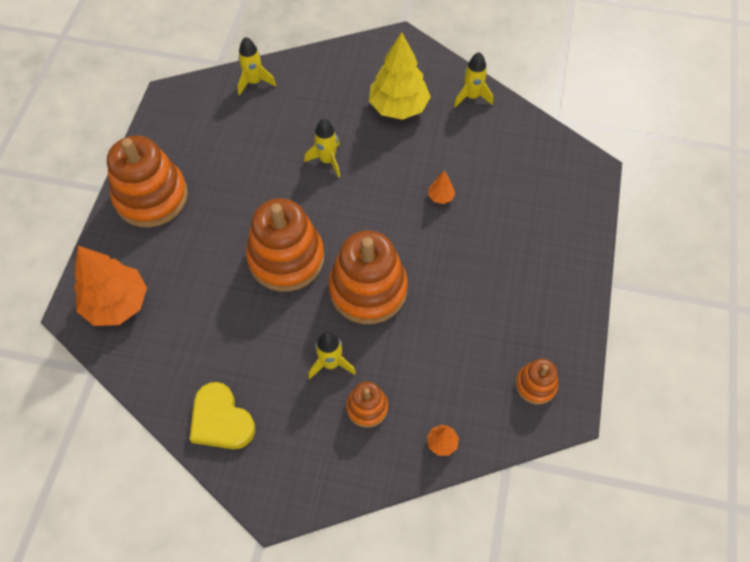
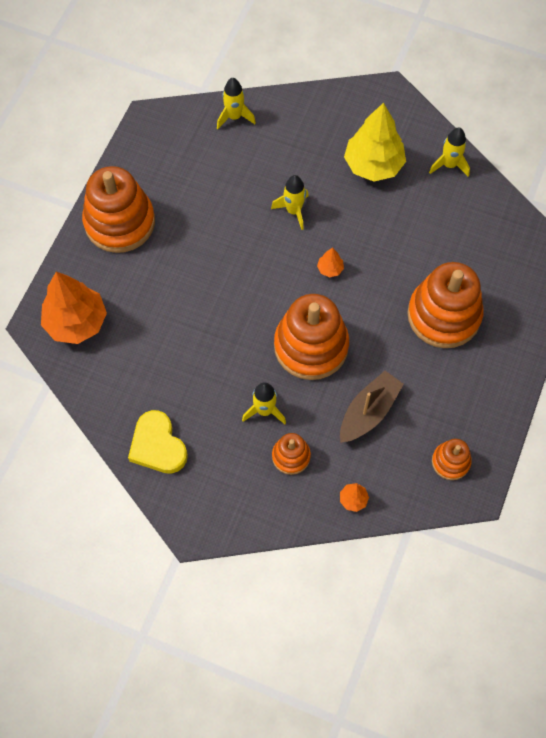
camera: 10 degrees right, 5 degrees up
(286, 258) = (239, 303): orange stacking toy -> orange stacking toy (444, 315)
(440, 197) = (397, 265): orange tree -> orange tree (330, 269)
(440, 347) = (368, 412): none -> brown boat

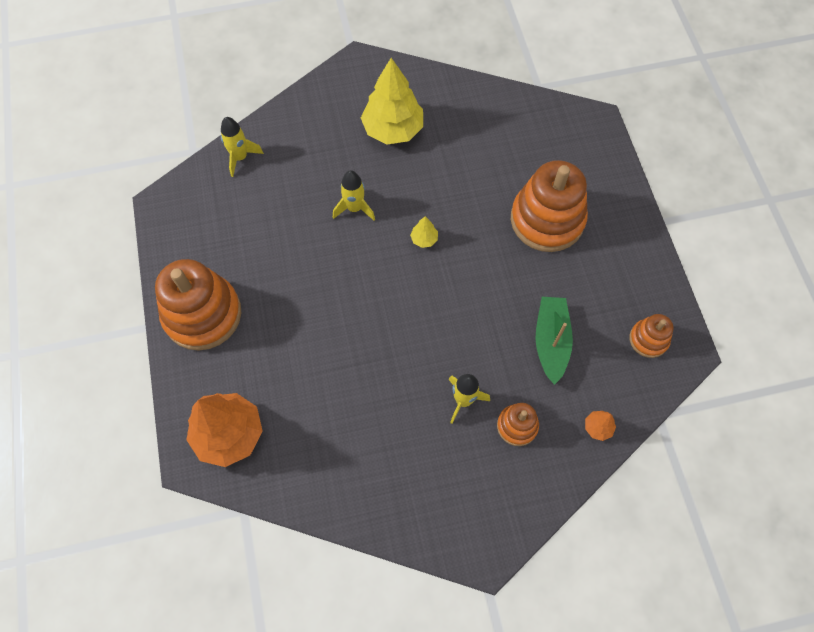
camera: 35 degrees left, 0 degrees up
(158, 445) = (393, 499): yellow heart -> none
(311, 346) = (459, 316): orange stacking toy -> none
(330, 269) = (424, 239): orange tree -> yellow tree
(368, 412) = (551, 342): brown boat -> green boat
(449, 165) = (455, 93): yellow rocket -> none

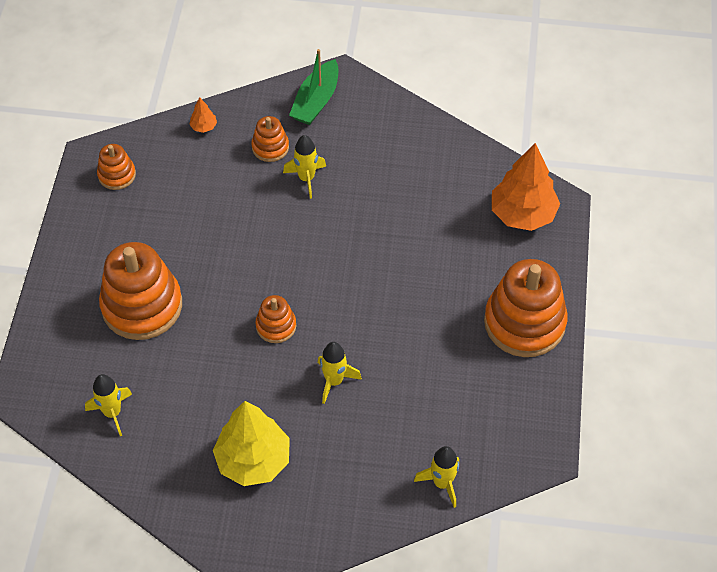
camera: 160 degrees left, 10 degrees down
(424, 239) = (276, 326): yellow tree -> orange stacking toy
(519, 129) = (112, 413): none -> yellow rocket
(551, 342) = (204, 199): green boat -> green boat (316, 101)

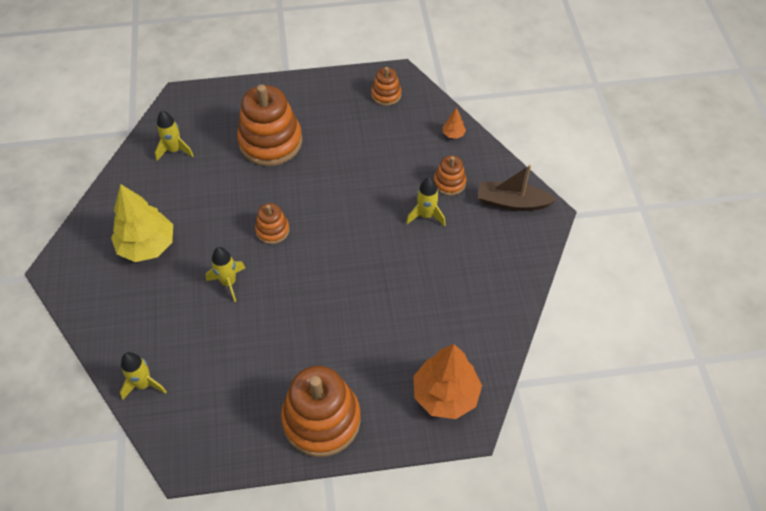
camera: 75 degrees right, 0 degrees up
(316, 101) = (512, 202): green boat -> brown boat

